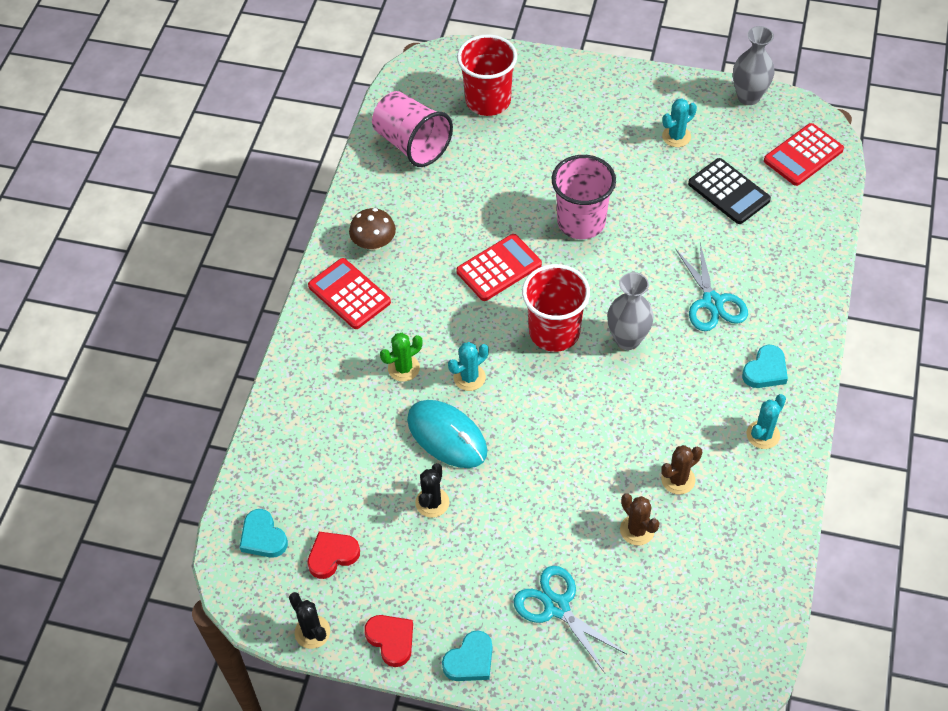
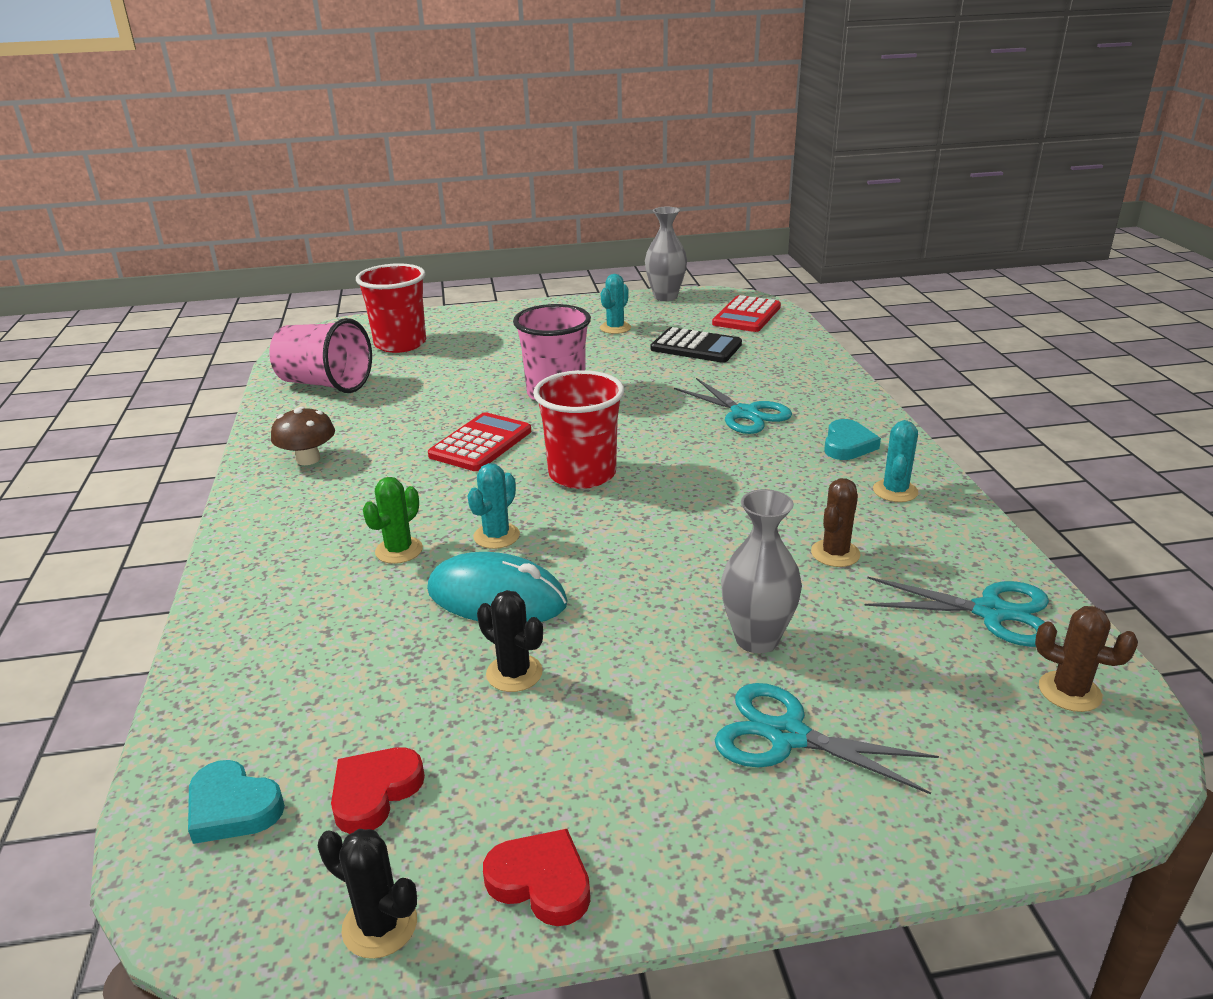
camera: 25 degrees left, 25 degrees down
(349, 294) = (290, 506): red calculator -> none
(432, 502) = (514, 673): black cactus -> black cactus turned 45 degrees counterclockwise
(470, 660) = (700, 860): turquoise heart -> none
(627, 339) = (674, 459): grey vase -> grey vase (757, 639)
(637, 530) = (827, 615): brown cactus -> brown cactus (1069, 692)
(739, 568) = (990, 612): none -> turquoise scissors

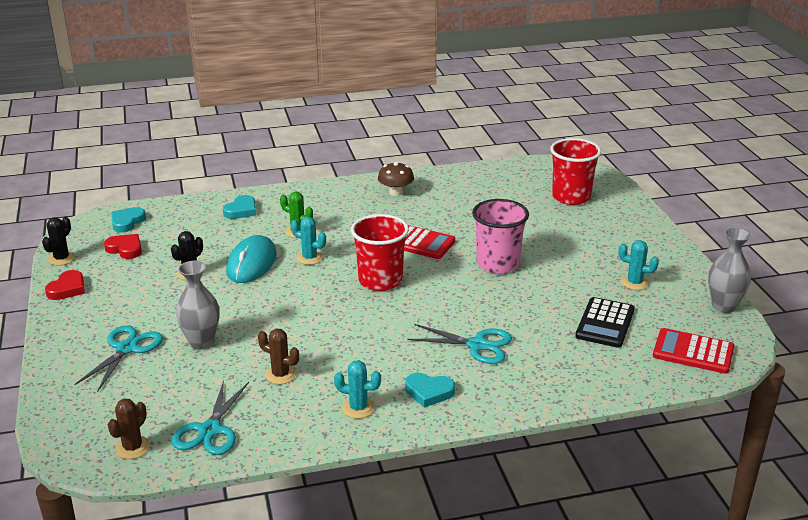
camera: 85 degrees right, 0 degrees up
(277, 621) = (241, 210): none -> turquoise heart
(325, 384) = (497, 181): pink cup -> none
(744, 413) = (477, 345): turquoise scissors -> turquoise scissors turned 120 degrees counterclockwise

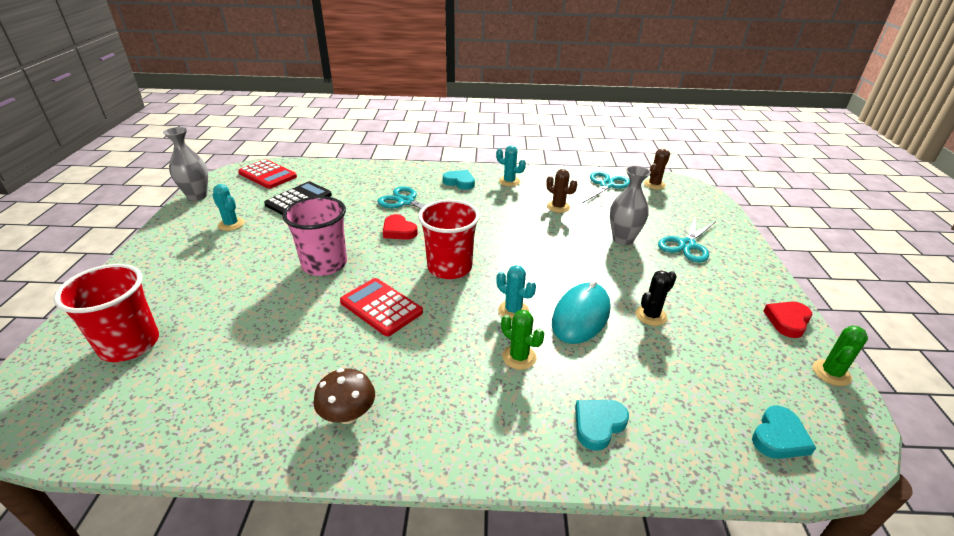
camera: 165 degrees left, 5 degrees up
(61, 259) = (831, 373): black cactus -> green cactus
(125, 249) = (750, 373): red heart -> red heart (398, 231)

